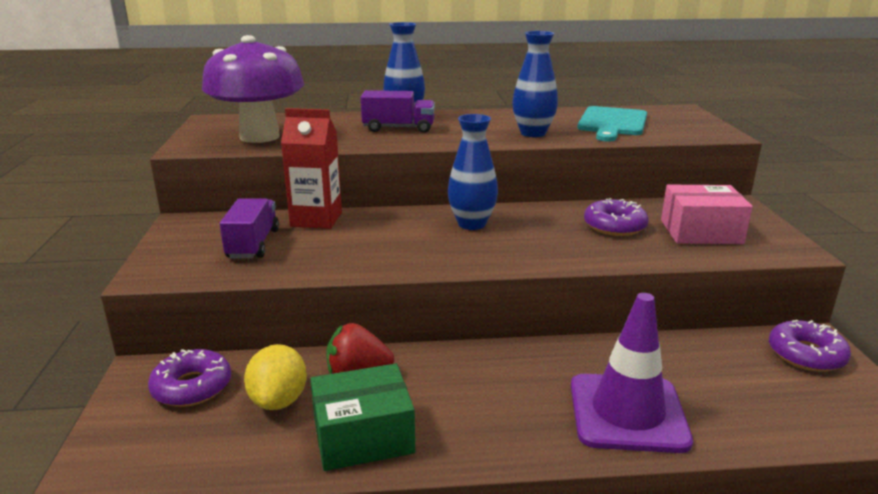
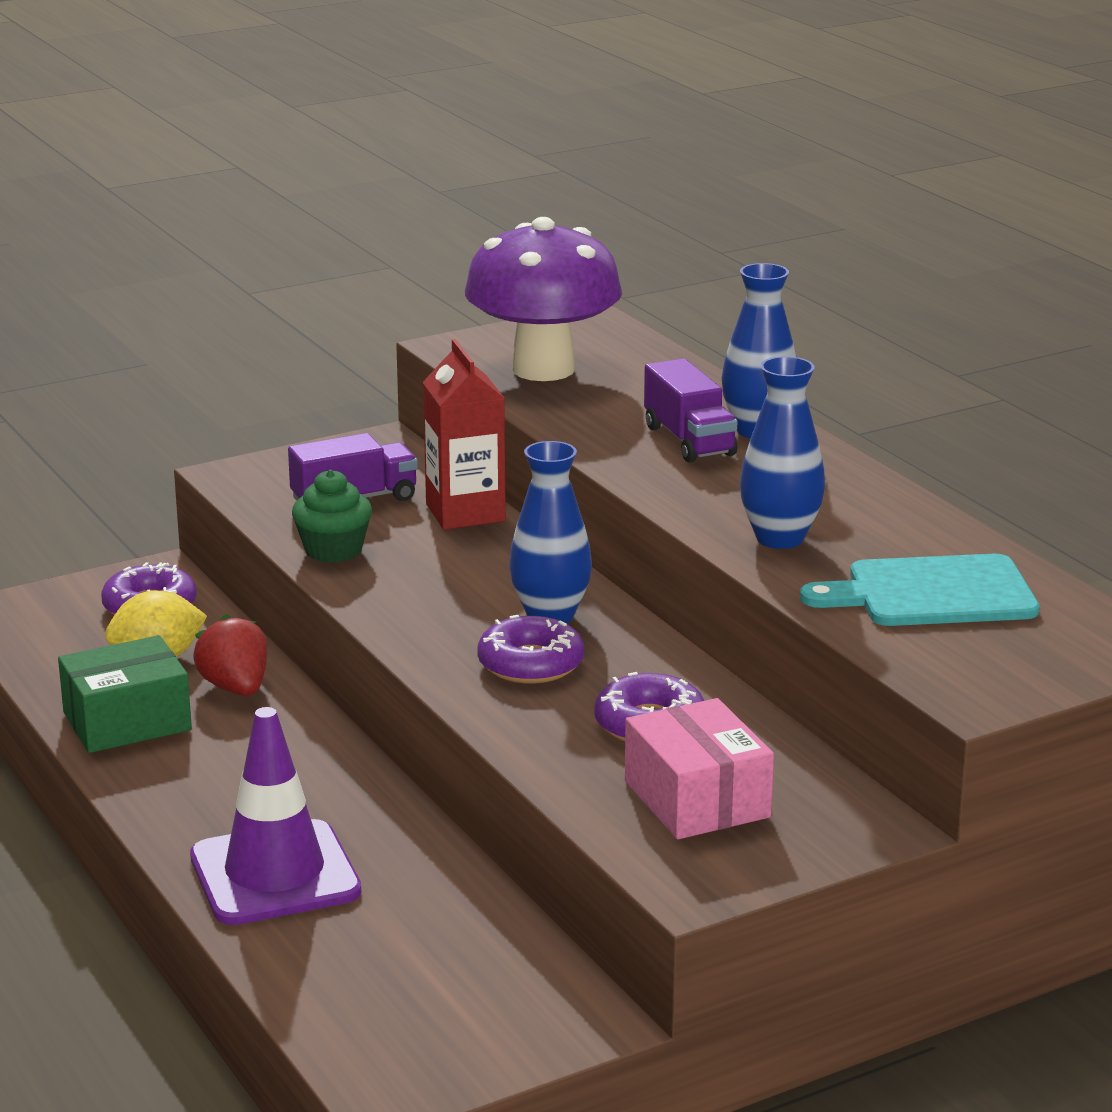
camera: 65 degrees right, 0 degrees up
(317, 263) = (333, 550): none -> green cupcake
(363, 436) = (127, 721): green box -> green box turned 75 degrees counterclockwise
(806, 354) = (532, 1010): purple donut -> purple donut (531, 664)

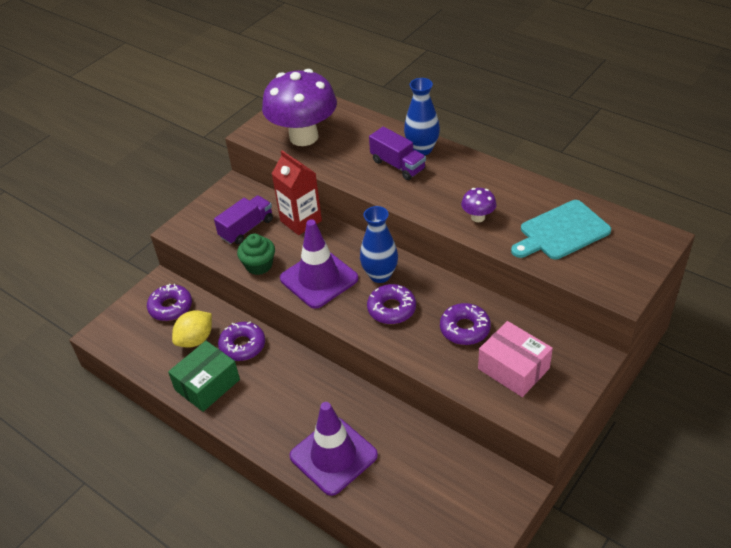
camera: 20 degrees left, 20 degrees up
(235, 688) = (242, 345): red strawberry -> purple donut
(429, 593) = (319, 279): none -> purple traffic cone
(780, 538) = (478, 217): blue vase -> purple mushroom

